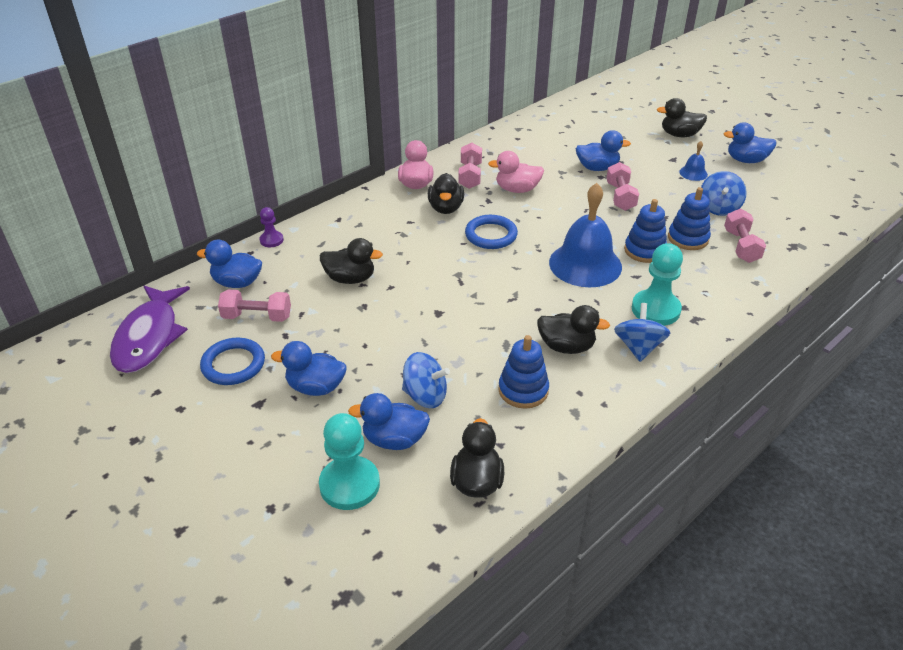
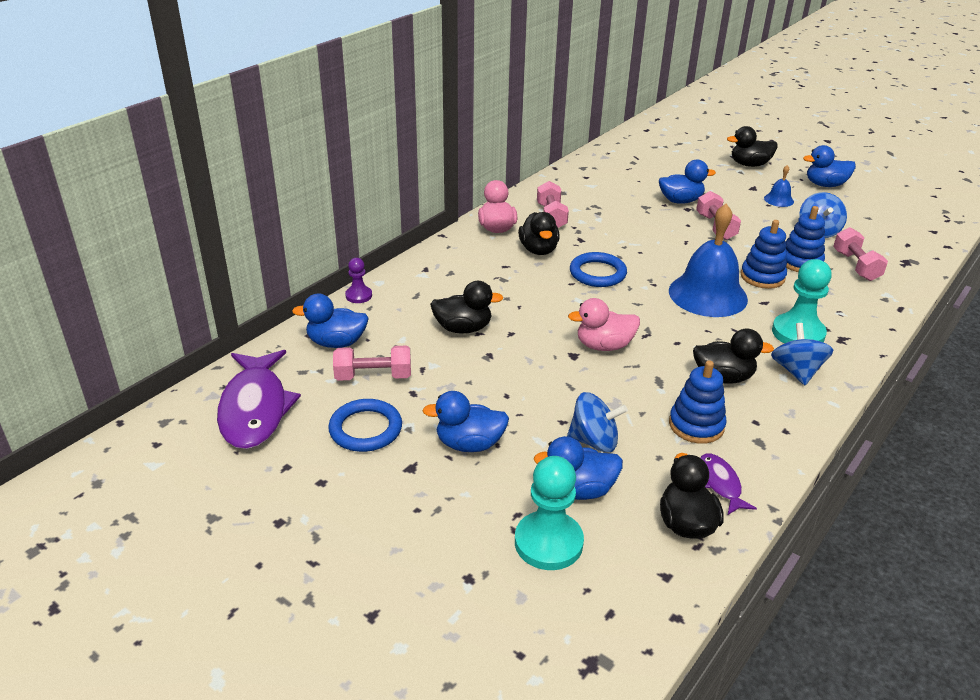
camera: 10 degrees left, 5 degrees down
(517, 189) = (606, 227): pink duck -> pink duck (604, 346)
(522, 448) = (720, 484): none -> purple fish

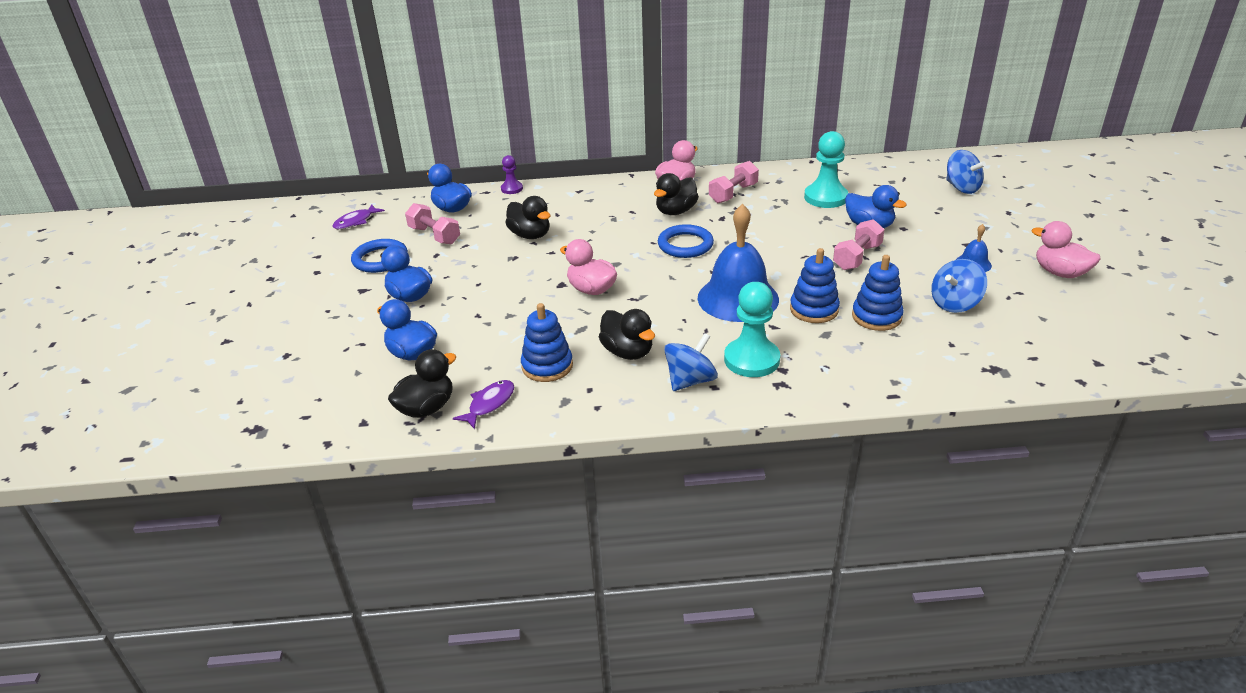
camera: 50 degrees right, 0 degrees up
(255, 409) = (355, 222): purple fish -> purple fish, size x0.49
(548, 543) = (347, 366): turquoise pawn -> turquoise pawn (825, 197)
(594, 441) = (472, 335): blue spinning top -> blue spinning top (961, 188)
(749, 164) = (1011, 225): black duck -> none
(825, 185) = (1060, 273): blue duck -> pink duck
(855, 266) = (927, 345): pink dumbbell -> none

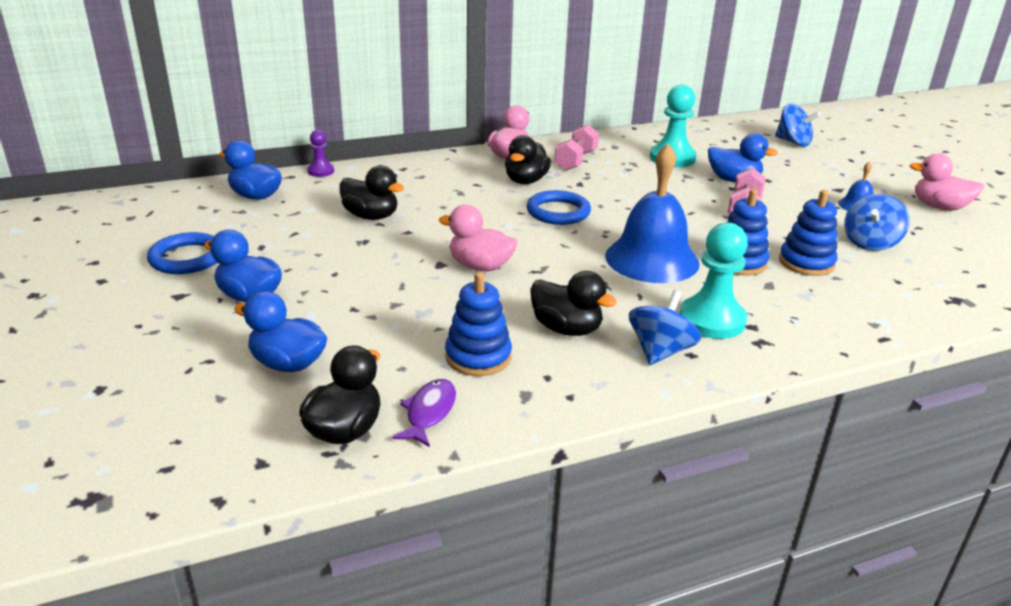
camera: 20 degrees left, 5 degrees down
(355, 222) = (132, 219): purple fish -> none
(434, 235) = (248, 226): pink dumbbell -> none

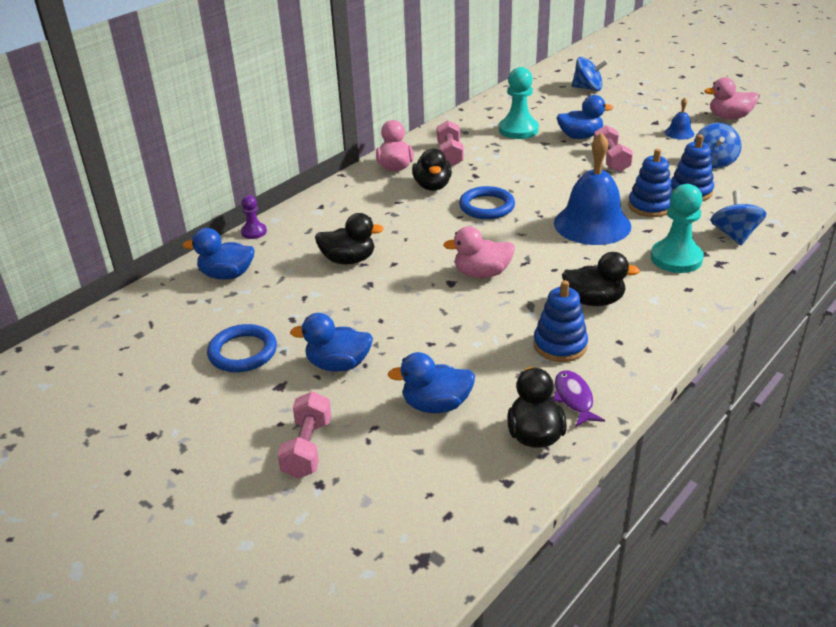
camera: 25 degrees left, 5 degrees up
(131, 354) = (307, 448): none -> pink dumbbell
(660, 351) = (668, 294): blue spinning top -> blue spinning top (734, 235)

